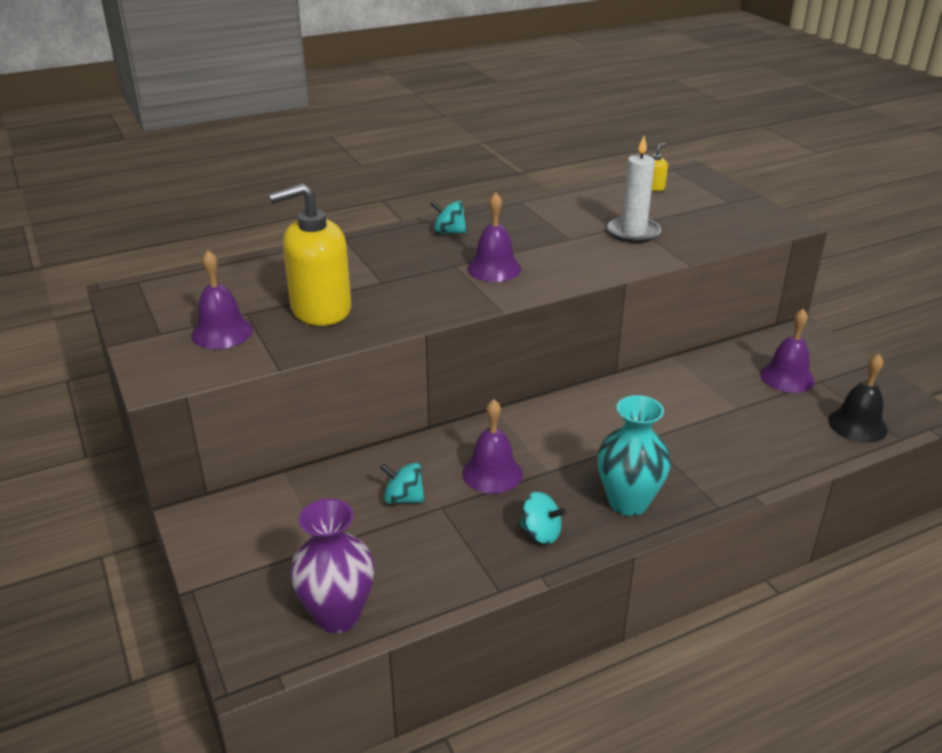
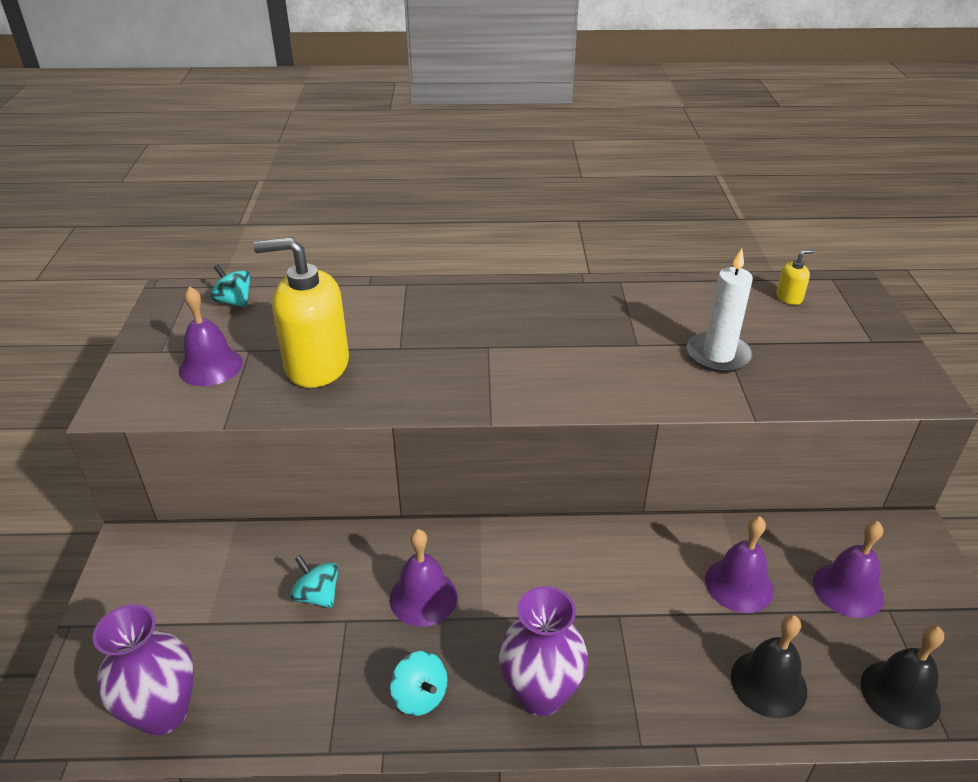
camera: 25 degrees right, 5 degrees up
(448, 232) = (514, 302): turquoise spinning top -> turquoise spinning top (234, 301)
(494, 268) = (525, 362): purple bell -> purple bell (739, 585)
(628, 502) = (540, 694): turquoise vase -> purple vase
(775, 445) = (768, 683): none -> black bell

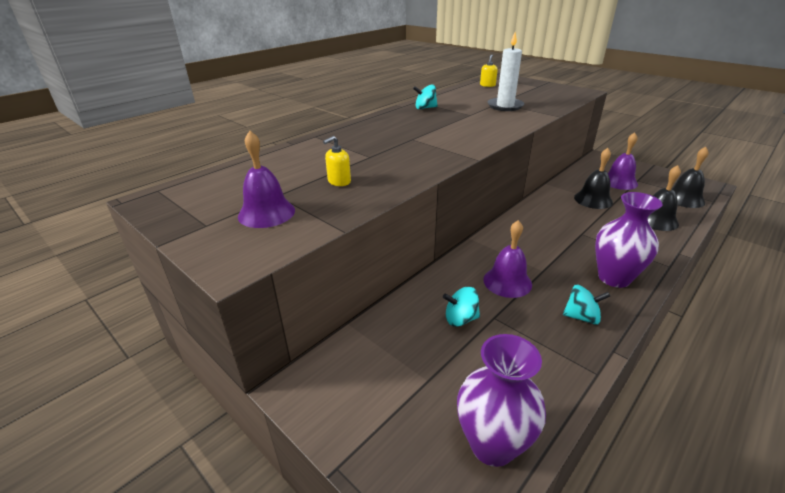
camera: 45 degrees left, 5 degrees down
(234, 301) = (213, 182): turquoise spinning top -> turquoise spinning top (425, 108)
(316, 365) = (339, 181): yellow soap dispenser -> yellow soap dispenser, size x0.42
(739, 585) = (593, 200): purple bell -> black bell

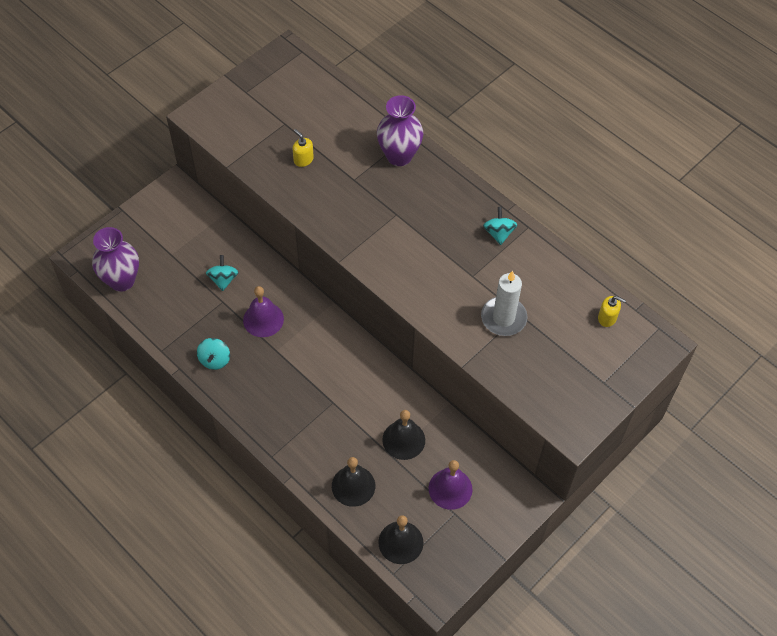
camera: 90 degrees right, 25 degrees up
(266, 213) = (257, 121): purple bell -> none
(614, 278) = (259, 402): purple vase -> purple vase (399, 156)

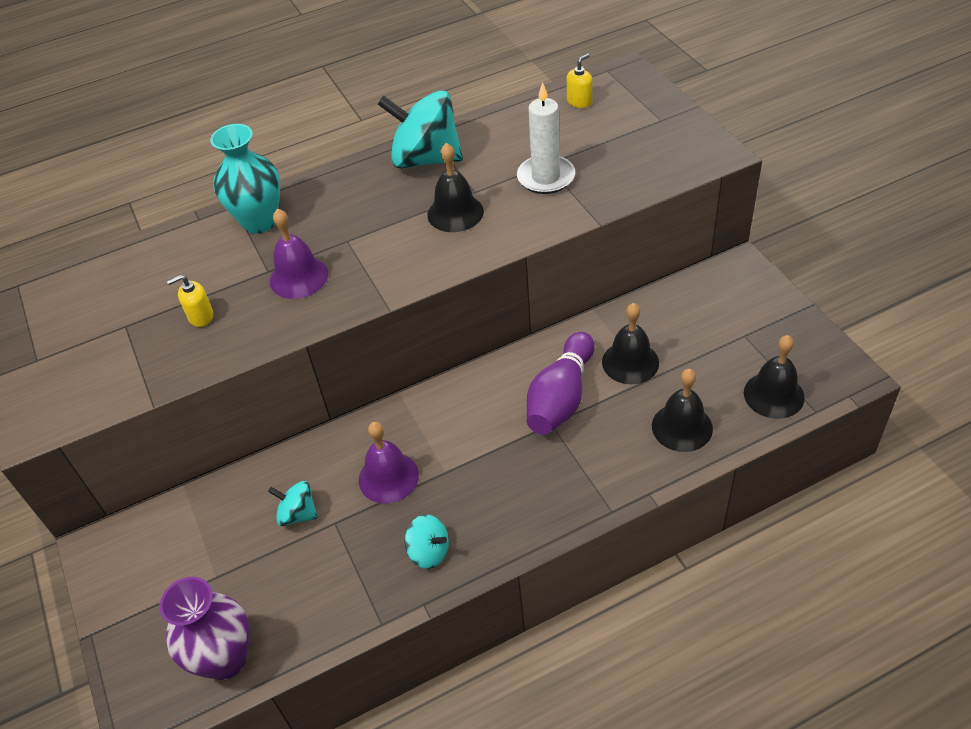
camera: 65 degrees left, 10 degrees down
(357, 402) = (561, 398): none -> purple bowling pin
(399, 156) = (259, 221): purple vase -> turquoise vase
(445, 270) = (455, 213): none -> black bell
(450, 488) = (710, 332): purple bell -> purple bell (298, 277)
(498, 233) = (425, 159): turquoise spinning top -> turquoise spinning top, size x2.03

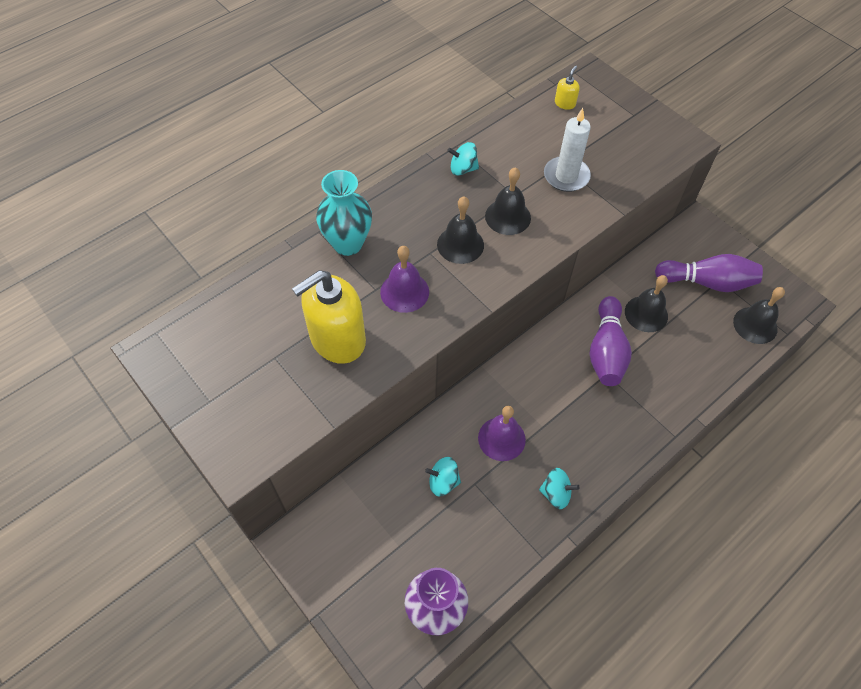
camera: 20 degrees left, 10 degrees up
(200, 316) = (337, 339): yellow soap dispenser -> yellow soap dispenser, size x2.40
(425, 159) = (463, 169): turquoise spinning top -> turquoise spinning top, size x0.49
(682, 427) = (701, 361): black bell -> black bell (460, 244)
(726, 336) = (707, 282): none -> purple bowling pin

